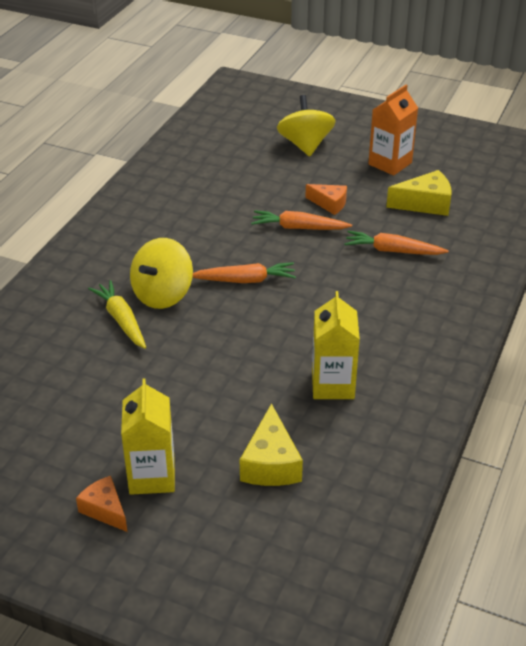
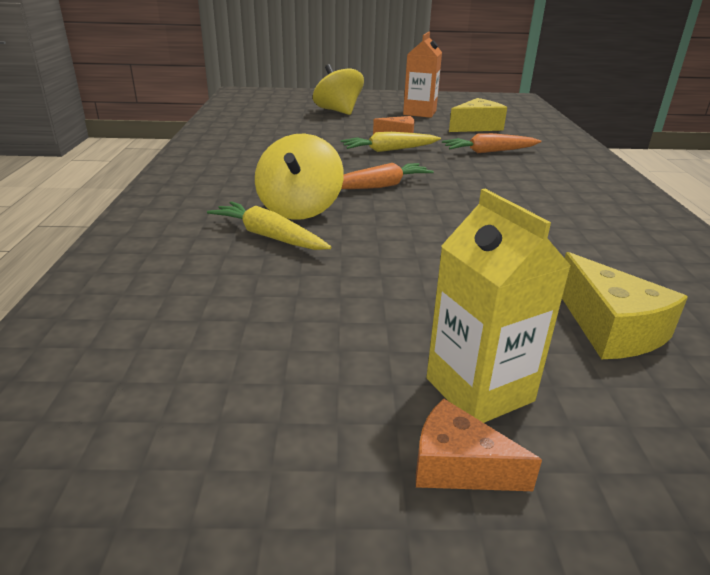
camera: 25 degrees left, 10 degrees down
(299, 228) = (389, 150): orange carrot -> yellow carrot
(333, 385) = (570, 242): yellow carton -> none

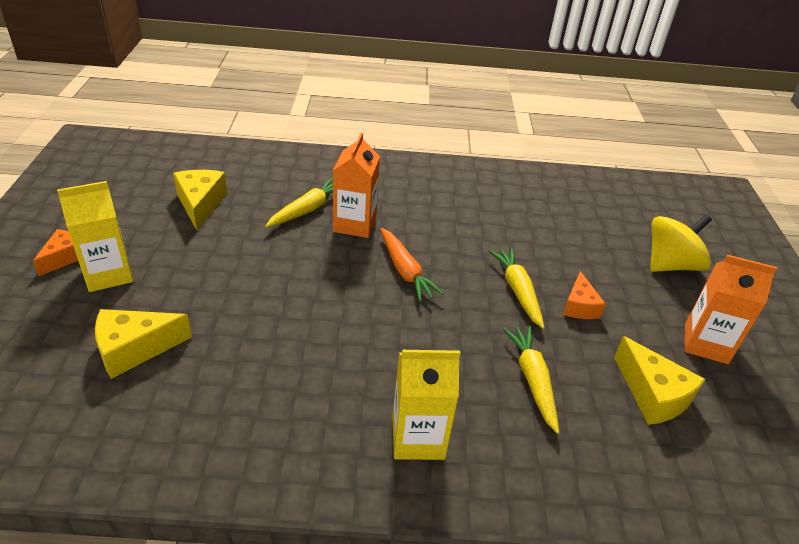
camera: 90 degrees right, 10 degrees up
(255, 323) = (200, 204): none -> yellow cheese
(300, 209) = (354, 224): yellow spinning top -> orange carton
(489, 152) = (532, 381): orange carrot -> yellow carrot
(578, 184) = (418, 438): none -> yellow carton

